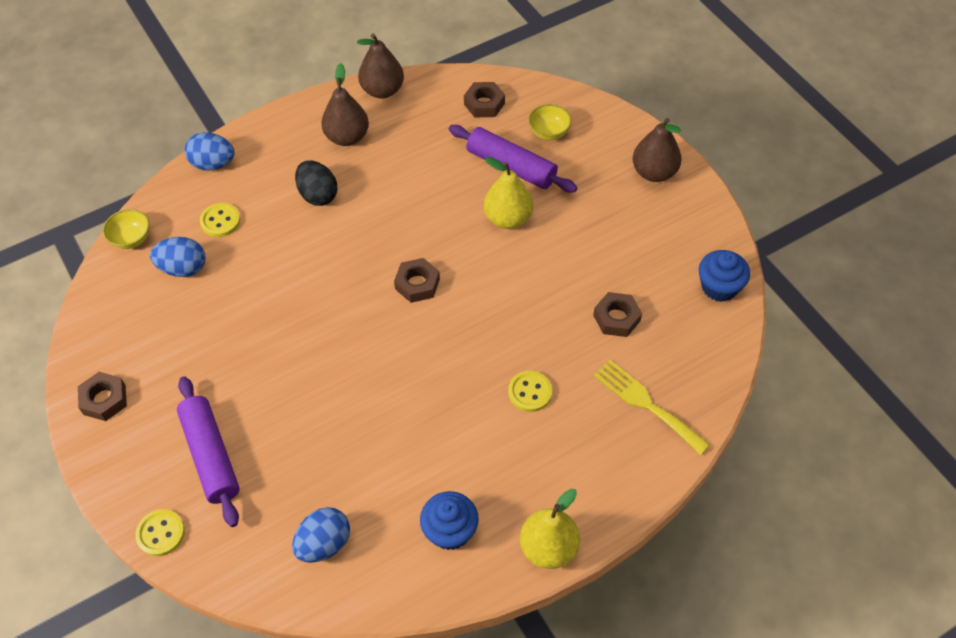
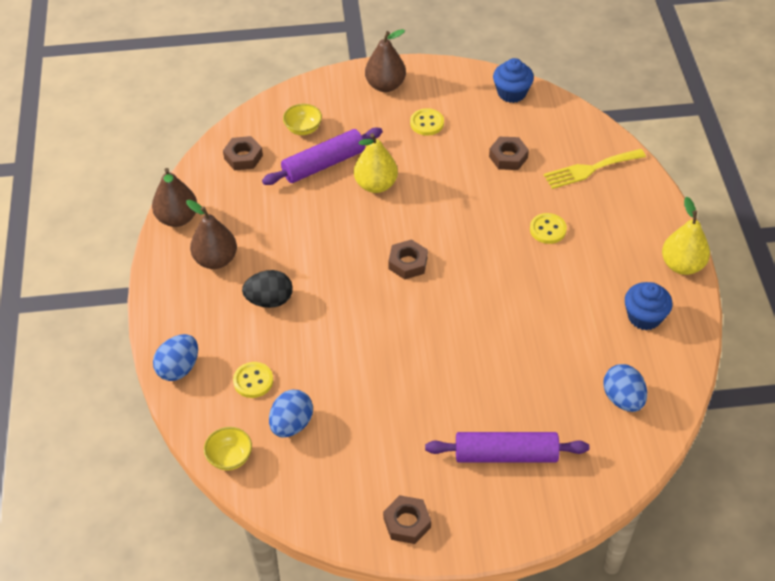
camera: 65 degrees left, 5 degrees down
(161, 533) = (565, 510): yellow button -> yellow button (427, 123)

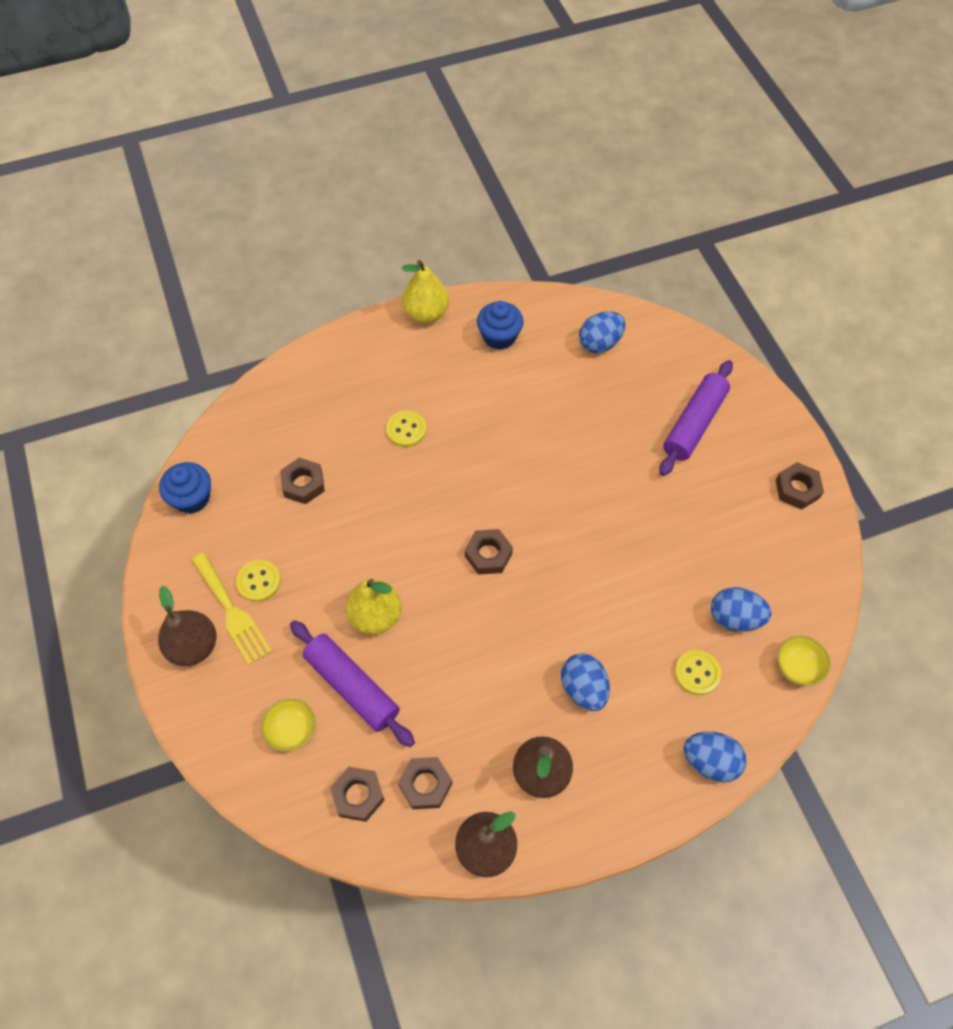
camera: 105 degrees left, 10 degrees up
(235, 193) = (425, 785): none -> brown nut
(269, 300) = (583, 689): black egg -> blue egg
(506, 454) = (694, 424): purple rolling pin -> purple rolling pin turned 45 degrees clockwise
(590, 169) = (308, 403): yellow fork -> yellow fork (232, 612)

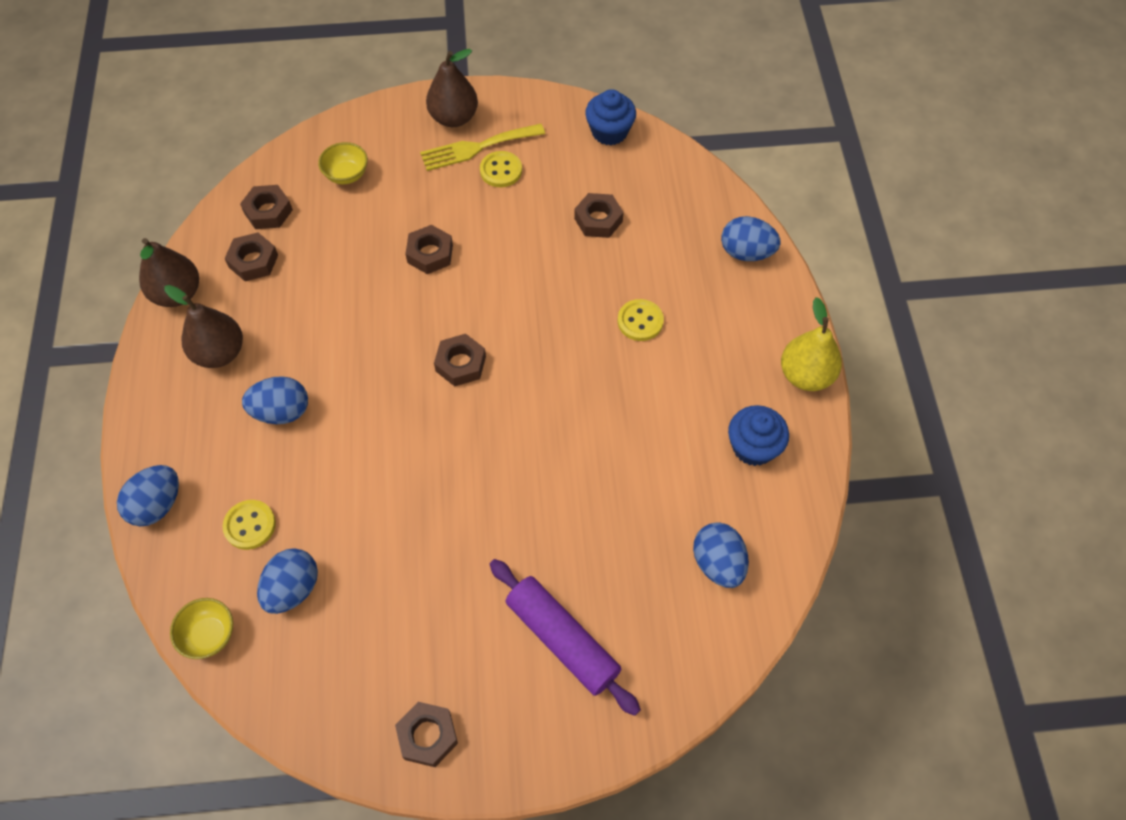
camera: 105 degrees right, 0 degrees up
(315, 368) = (746, 252): none -> blue egg
(352, 686) = (367, 224): purple rolling pin -> none
(375, 616) = (430, 254): yellow pear -> brown nut

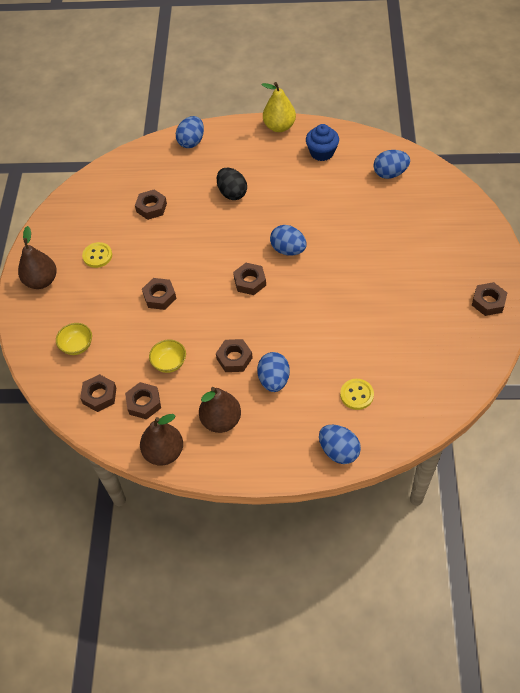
camera: 80 degrees left, 5 degrees down
(209, 635) = (430, 413): yellow bowl -> yellow bowl (169, 363)
(293, 589) = (401, 369): blue egg -> blue egg (288, 250)
(321, 358) = (234, 358): none -> brown nut
(477, 148) = (73, 268): yellow fork -> none
(562, 639) = (432, 240): purple rolling pin -> none
(609, 132) = (80, 197): blue cupcake -> none
(640, 321) = (232, 193): yellow button -> black egg

